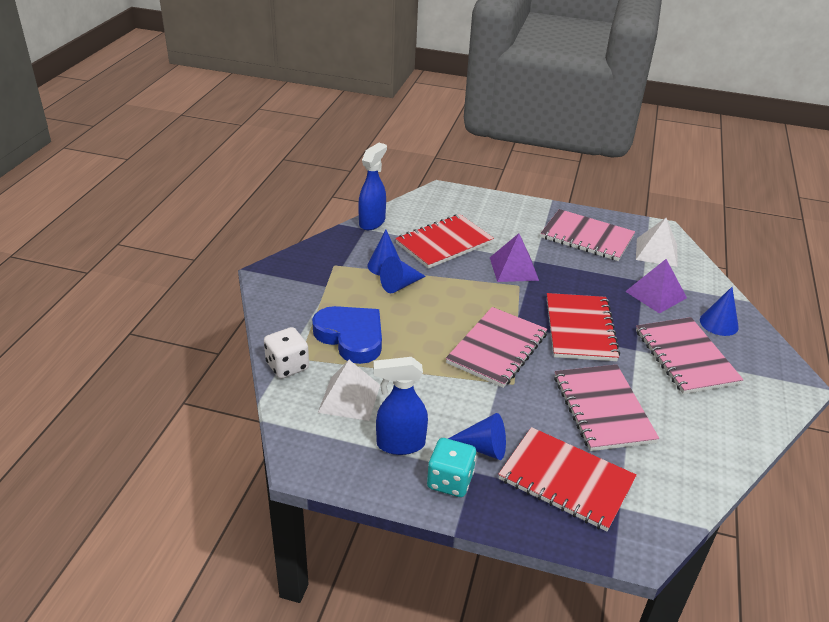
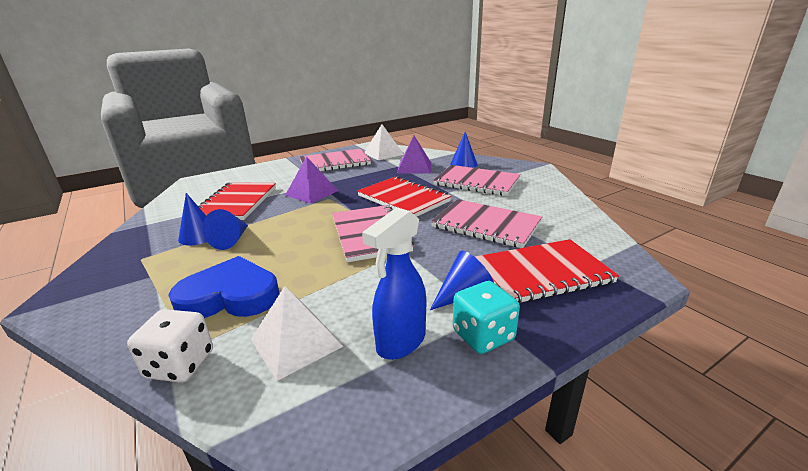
camera: 45 degrees left, 10 degrees down
(372, 222) = (149, 218): blue spray bottle -> none

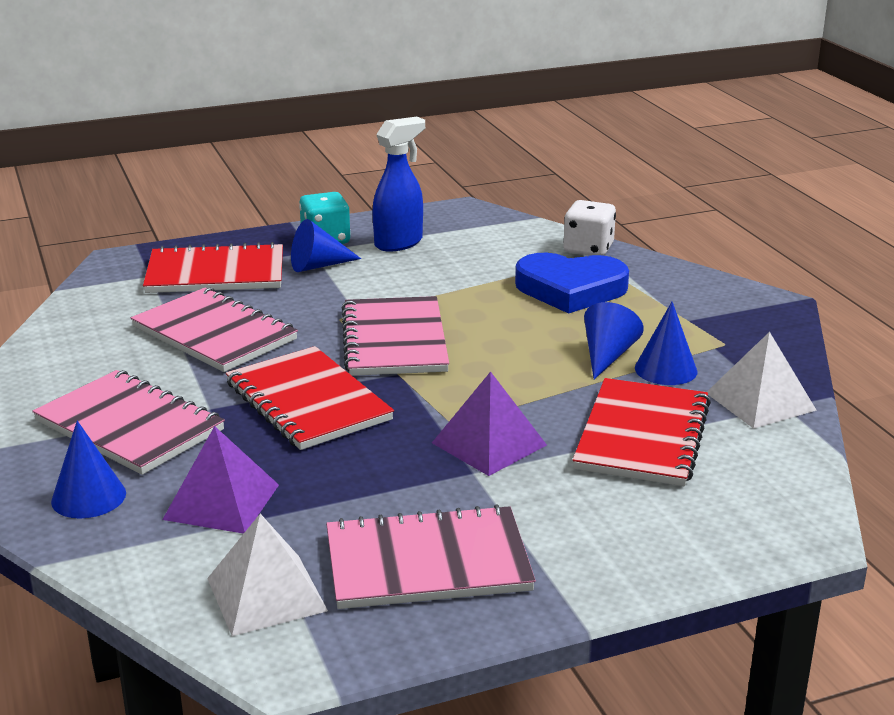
camera: 170 degrees left, 0 degrees up
(296, 343) = (491, 251): white pyramid -> white pyramid (760, 401)

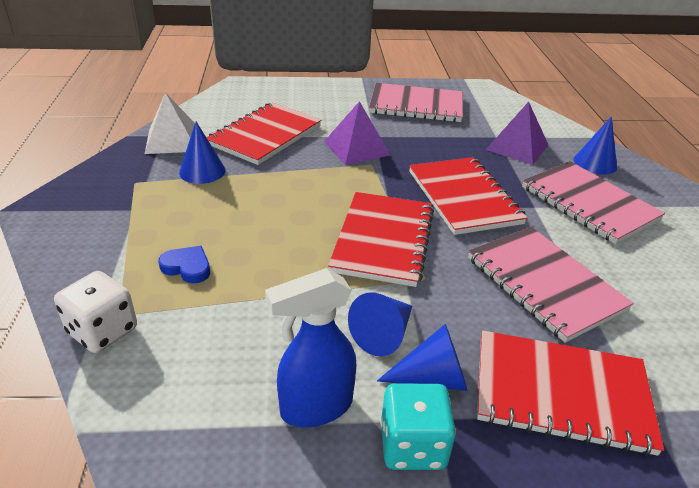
camera: 165 degrees left, 10 degrees up
(267, 594) = (491, 108): white pyramid -> none
(394, 340) = (383, 240): pink notebook -> red notebook
(570, 289) = (187, 267): blue heart -> blue heart, size x0.47
(607, 356) = (230, 190): blue cone -> blue cone (383, 334)

